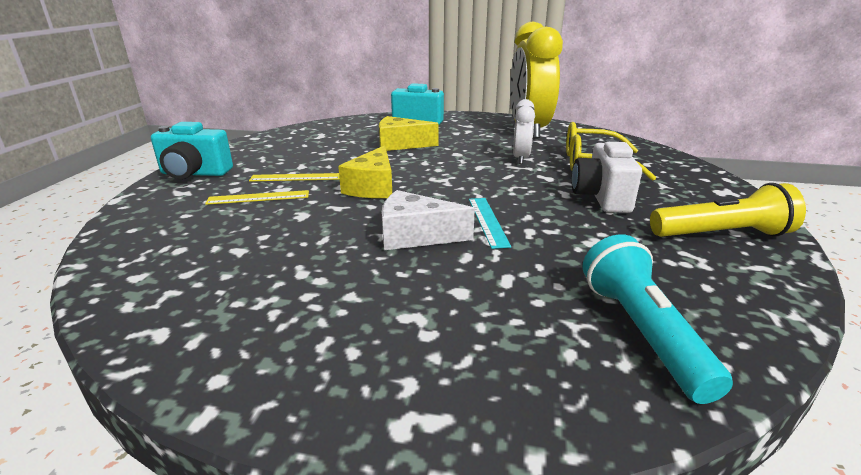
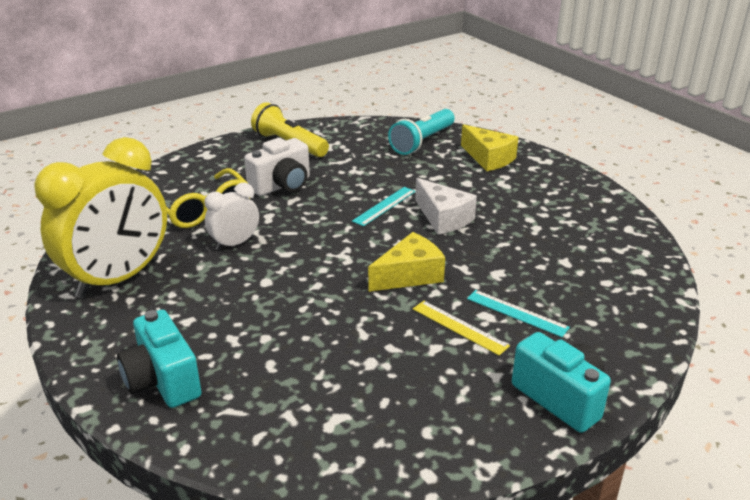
camera: 135 degrees left, 5 degrees up
(258, 197) = (517, 313): yellow ruler -> turquoise ruler
(400, 144) = (285, 330): yellow cheese -> yellow cheese (488, 158)

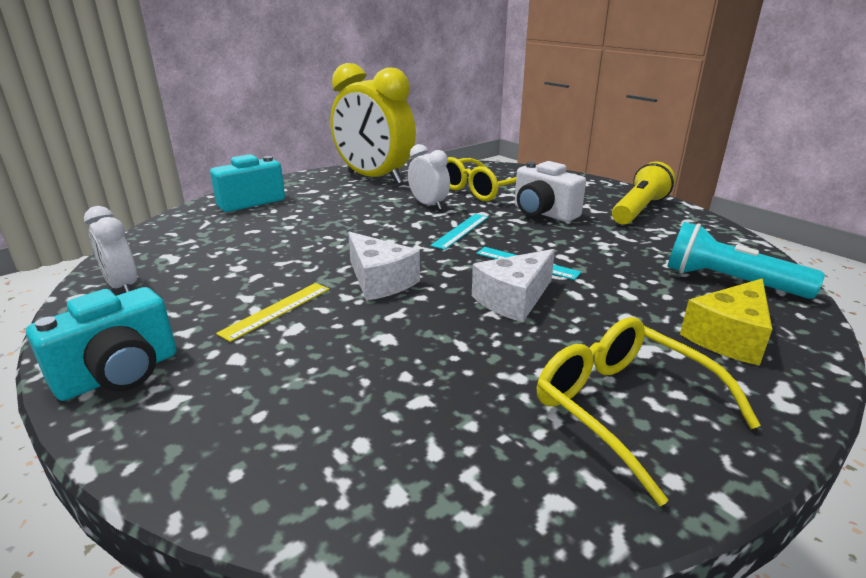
camera: 85 degrees right, 5 degrees down
(409, 441) = (122, 286): none -> white clock
(410, 275) = (379, 281): yellow cheese -> white cheese
(517, 313) = (294, 349): turquoise ruler -> turquoise ruler (460, 231)
(559, 201) = (624, 408): none -> yellow glasses

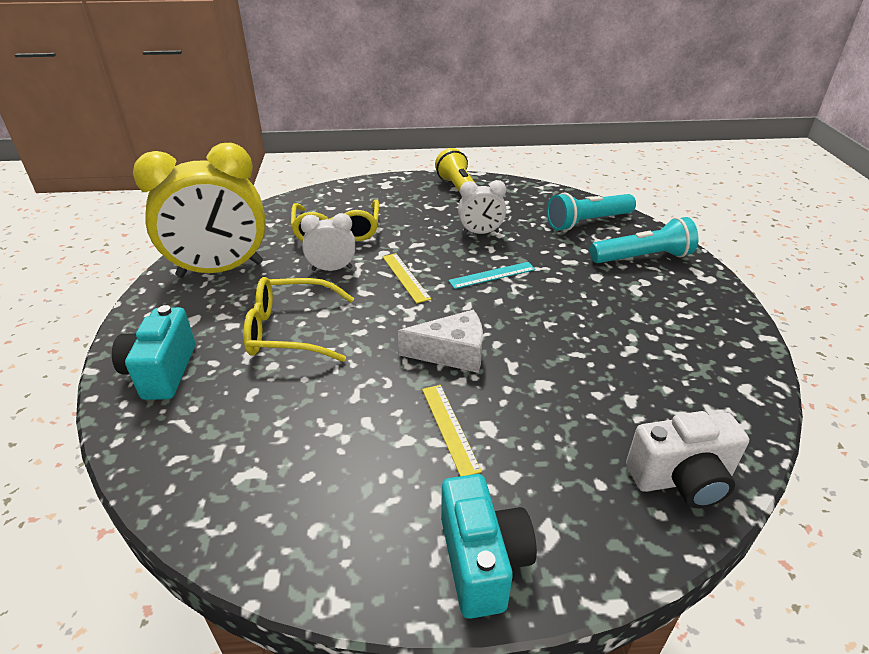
camera: 55 degrees left, 10 degrees up
(122, 286) = (289, 530): white clock -> white clock (480, 233)
(460, 231) = (405, 277): turquoise ruler -> yellow ruler
(514, 299) = (539, 305): white cheese -> none
(543, 213) = (419, 229): white camera -> white camera (681, 479)
(624, 408) = (684, 327): yellow glasses -> yellow glasses (290, 331)
(729, 337) = (643, 257): yellow cheese -> turquoise flashlight

